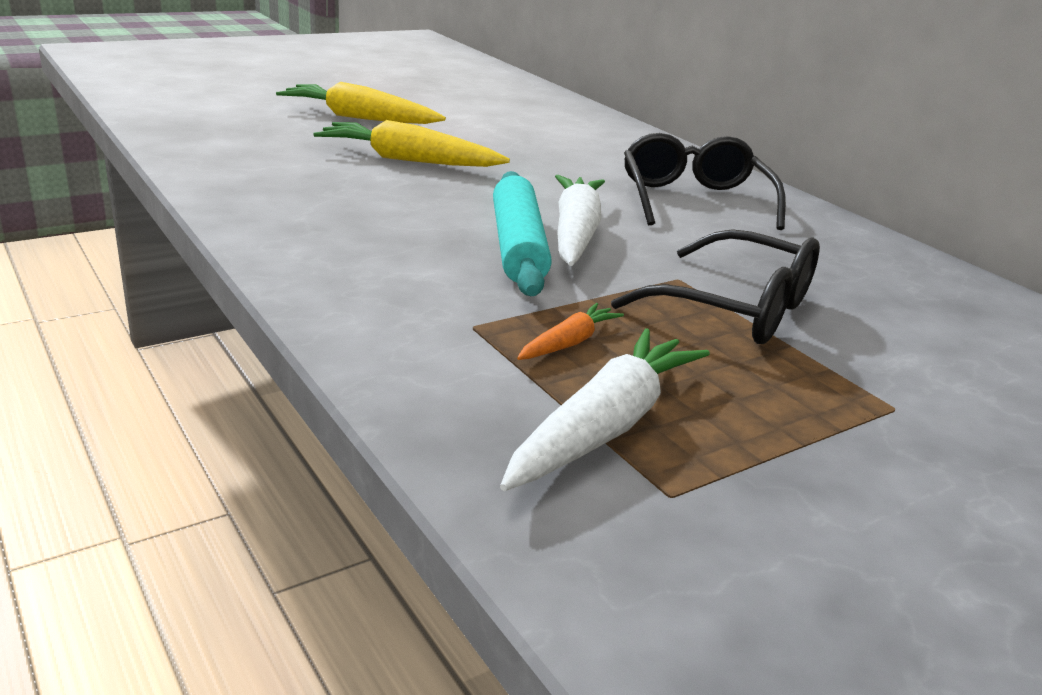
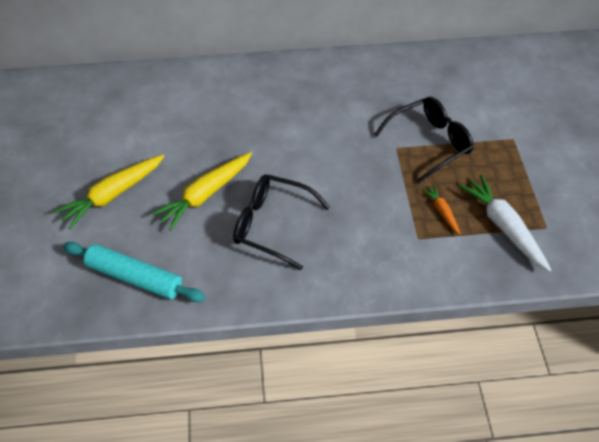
camera: 60 degrees left, 25 degrees up
(517, 247) = (344, 191): turquoise rolling pin -> turquoise rolling pin (134, 277)
(575, 233) = (335, 162): white carrot -> none
(694, 200) = (312, 97): black glasses -> black glasses (273, 225)

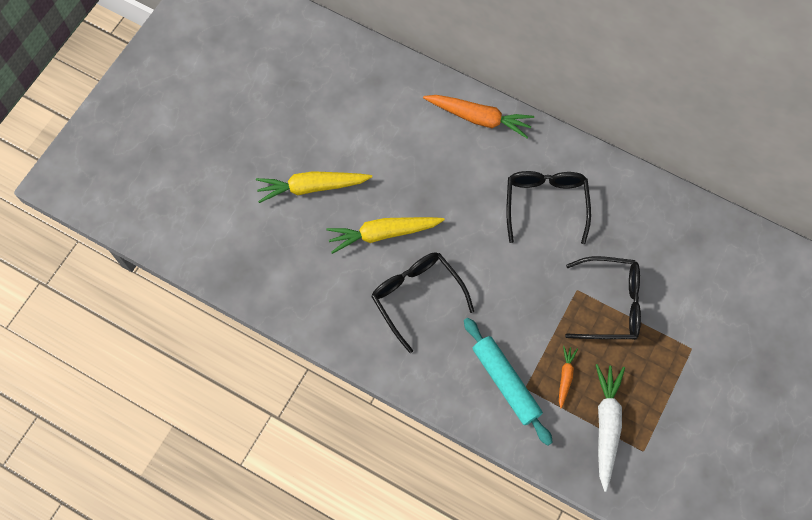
camera: 35 degrees right, 15 degrees up
(134, 277) = (282, 275): turquoise rolling pin -> turquoise rolling pin (505, 383)
(223, 77) = (479, 118): none -> orange carrot
(323, 106) = (545, 204): none -> black glasses

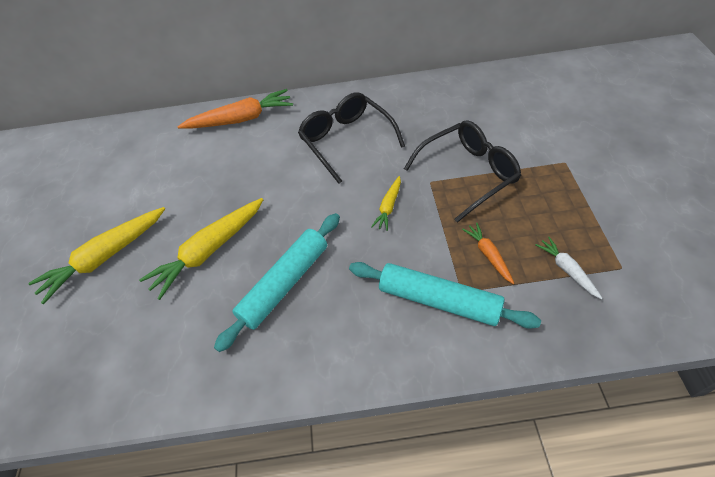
camera: 30 degrees left, 15 degrees down
(417, 297) = (284, 284): black glasses -> turquoise rolling pin
(529, 289) = (388, 207): none -> yellow carrot
(606, 425) = (566, 270): white carrot -> white carrot, size x0.51

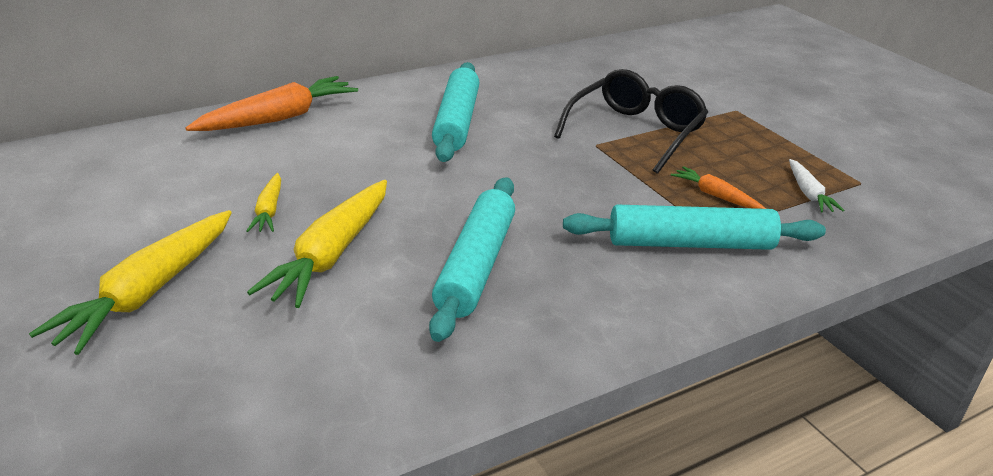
camera: 30 degrees left, 20 degrees down
(347, 141) = (456, 122): black glasses -> turquoise rolling pin
(388, 207) = (561, 173): yellow carrot -> yellow carrot (269, 211)
(566, 270) = (808, 193): white carrot -> white carrot turned 135 degrees counterclockwise

